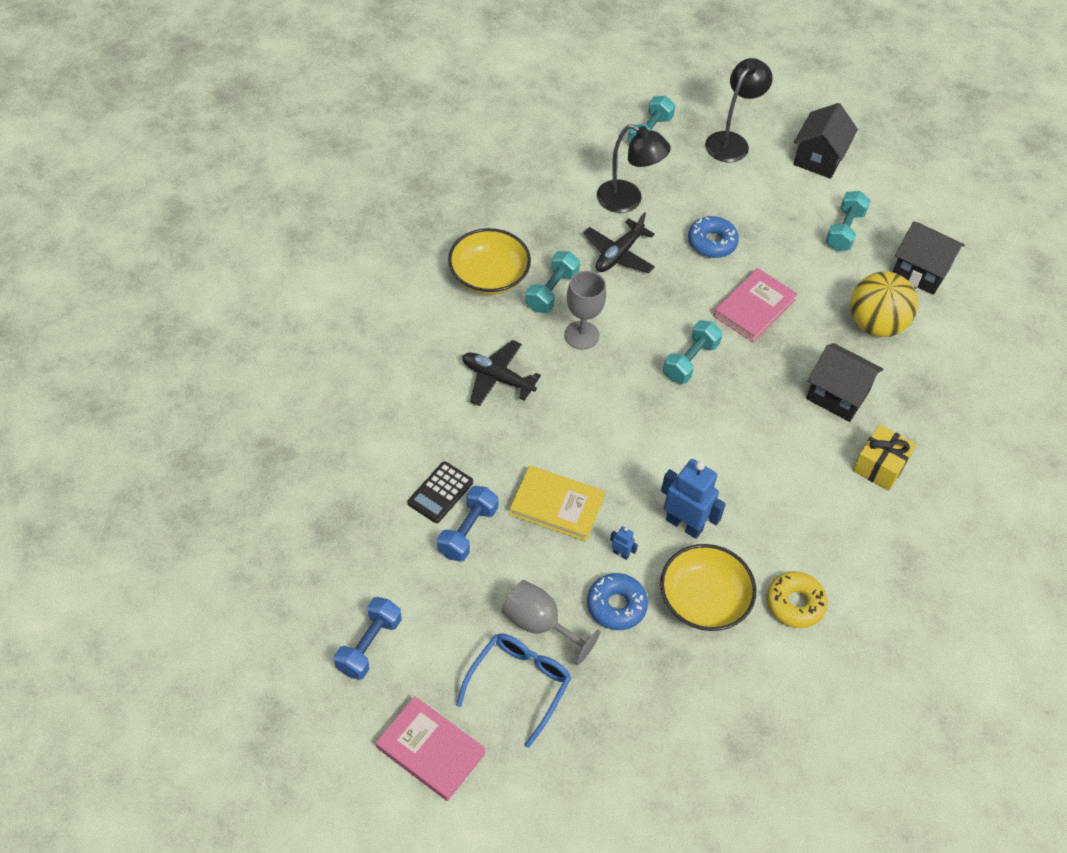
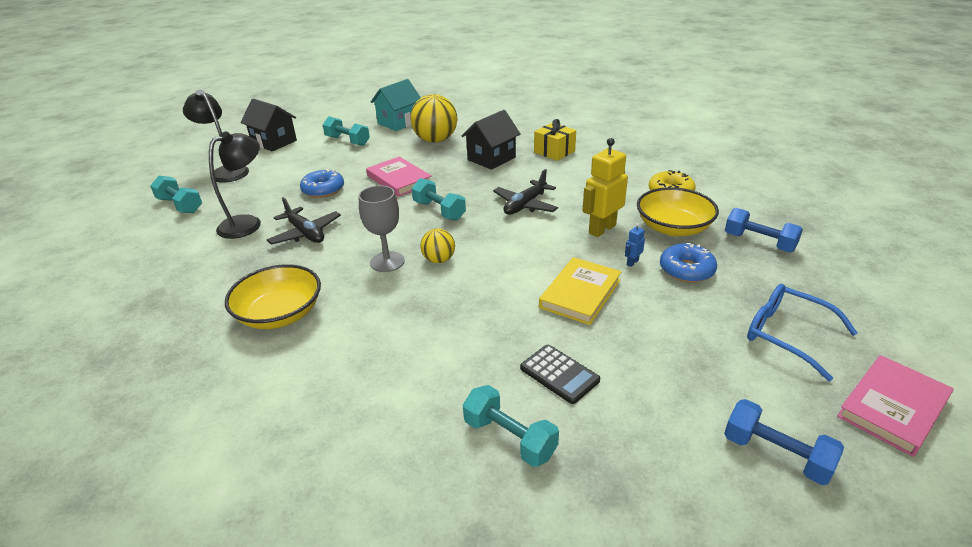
camera: 75 degrees left, 20 degrees down
(468, 531) = (610, 356): blue dumbbell -> blue dumbbell (759, 242)
(497, 378) = (418, 319): black plane -> black plane (525, 205)
(539, 624) = (715, 316): grey goblet -> none
(552, 291) = (325, 274): turquoise dumbbell -> turquoise dumbbell (509, 438)
(593, 378) = (439, 260): none -> yellow ball
(684, 524) = (602, 229): blue robot -> yellow robot
(920, 271) = (399, 122): black house -> turquoise house

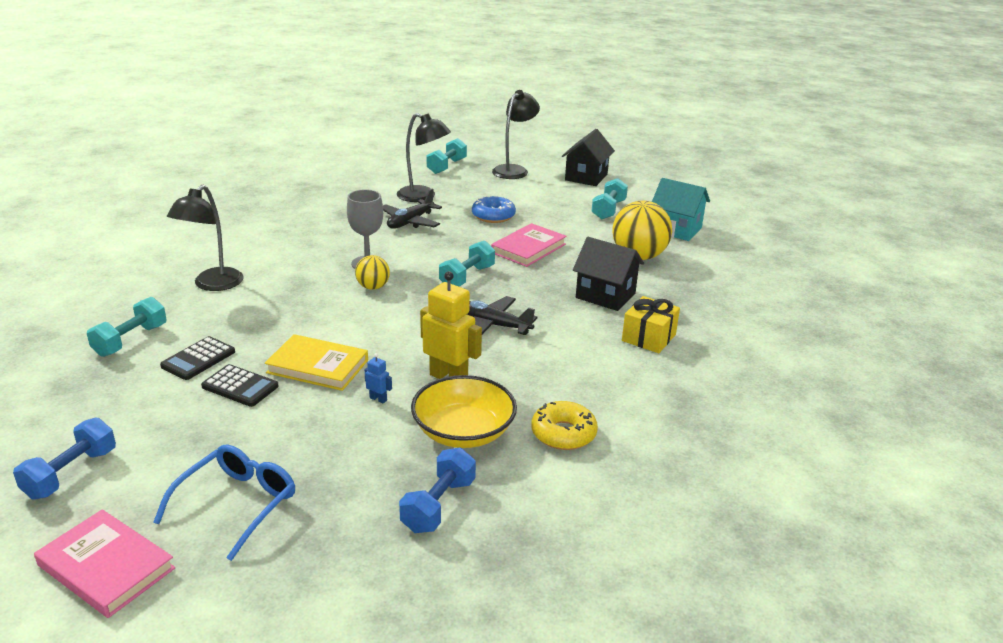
camera: 75 degrees right, 5 degrees down
(280, 314) = (291, 233): yellow bowl -> none
(388, 374) = (212, 285): none -> black lamp
(613, 341) = (240, 386): none -> black calculator
(686, 270) = (366, 438): blue donut -> none

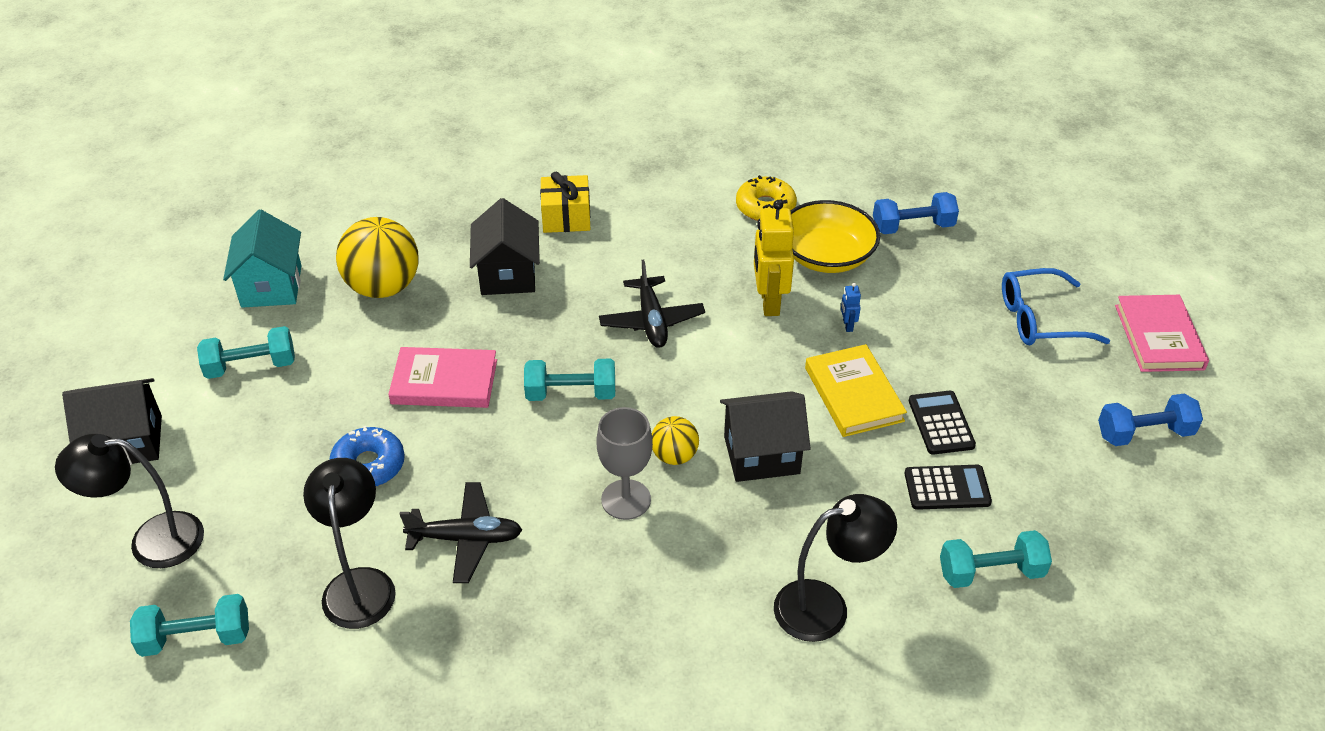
camera: 125 degrees left, 15 degrees up
(329, 312) = (761, 455): none -> black house

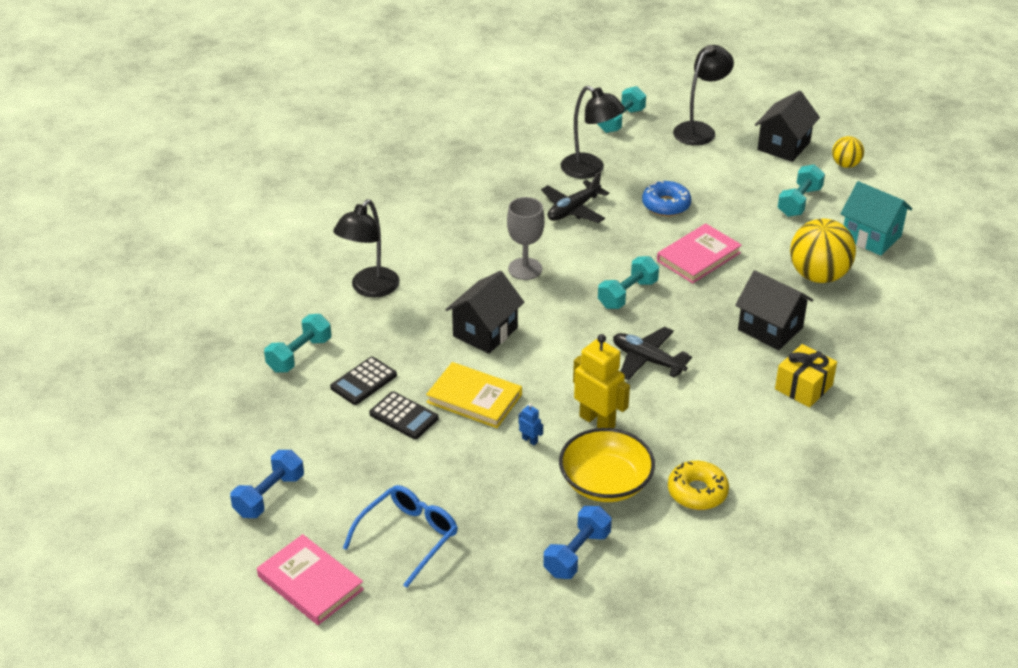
camera: 135 degrees right, 5 degrees down
(674, 456) = (529, 302): yellow ball -> yellow ball (845, 165)

